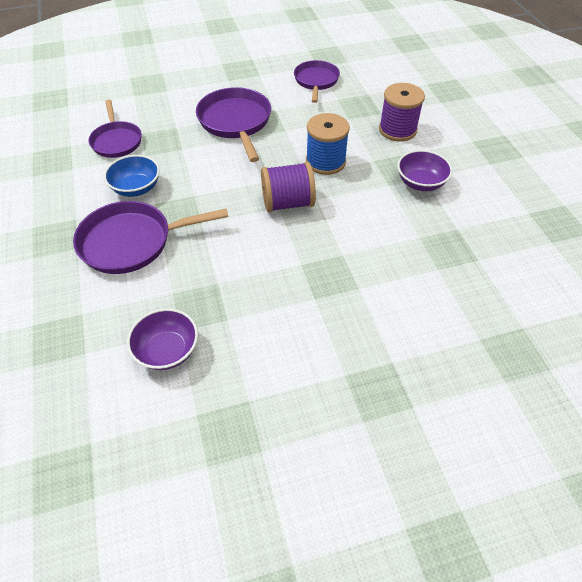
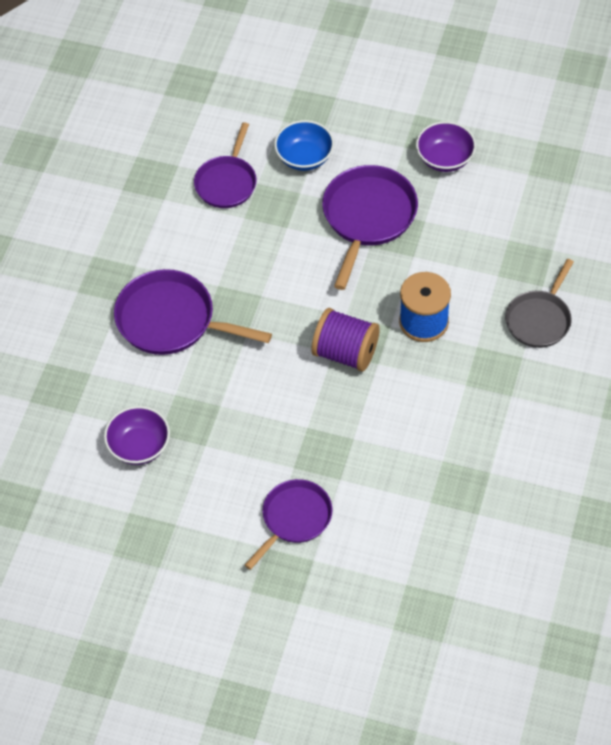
camera: 35 degrees right, 5 degrees up
(136, 188) = (211, 257): blue bowl -> blue bowl (304, 157)
(316, 81) = (506, 199): purple pan -> purple pan (294, 519)
(397, 130) = (539, 319): purple spool -> grey pan
(420, 183) = (501, 400): purple bowl -> purple bowl (445, 158)

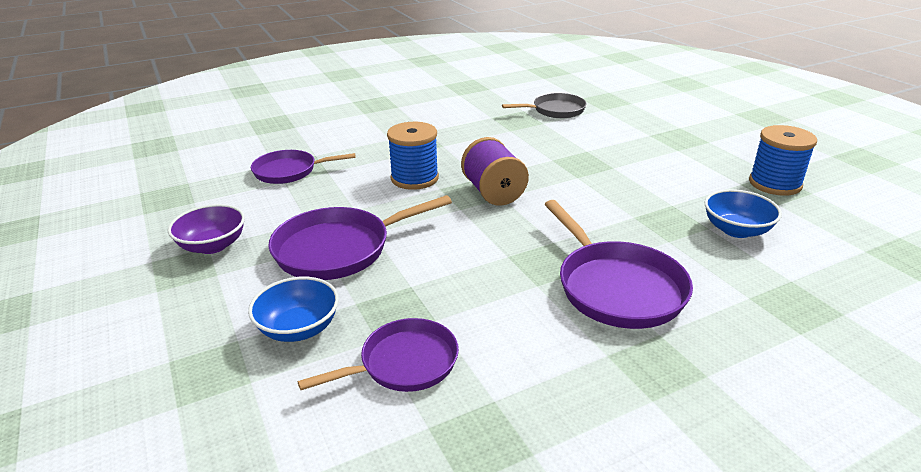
camera: 135 degrees left, 25 degrees down
(139, 446) = (736, 230): purple bowl -> blue bowl
(148, 547) = (775, 184): none -> blue spool
(294, 519) = (642, 151): purple pan -> purple pan (289, 171)
(539, 319) = (348, 145): grey pan -> grey pan (555, 110)

